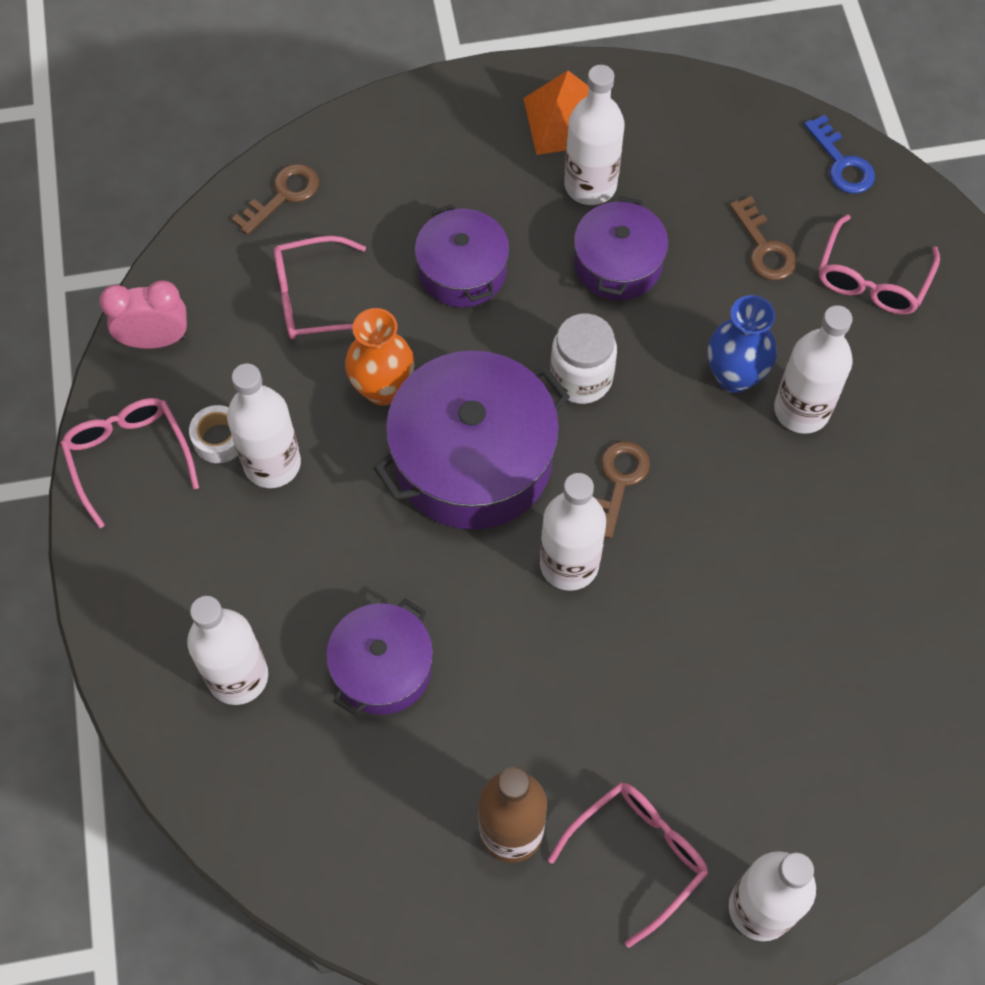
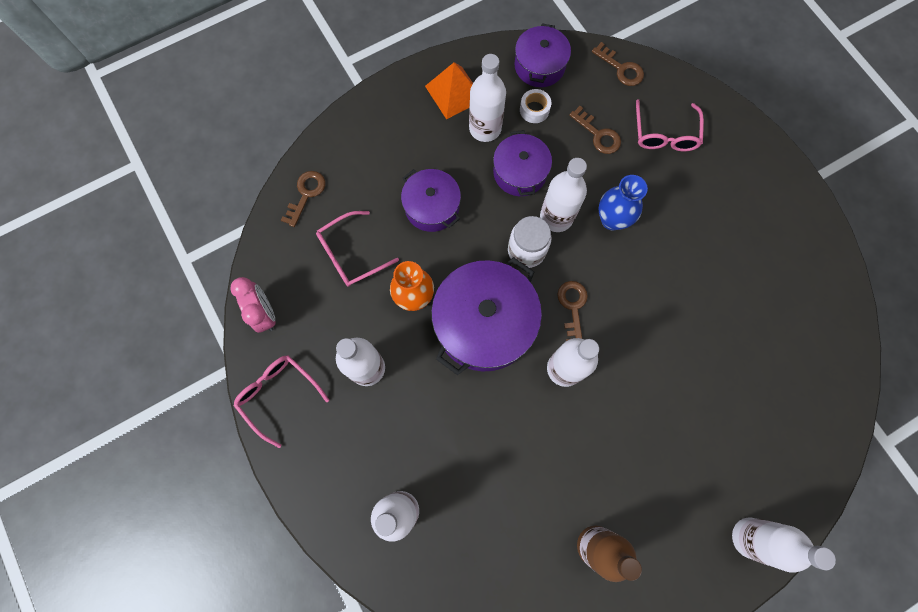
camera: 20 degrees left, 10 degrees up
(155, 340) = (265, 313): pink clock -> pink clock turned 90 degrees clockwise
(219, 439) = (329, 364): white tape -> white tape (534, 110)
(382, 668) = (482, 473): purple pot -> purple pot (539, 66)
(638, 855) = (671, 532): pink glasses -> none
(801, 410) = (657, 227): white bottle -> white bottle (556, 217)
(841, 163) = (621, 68): blue key -> brown key

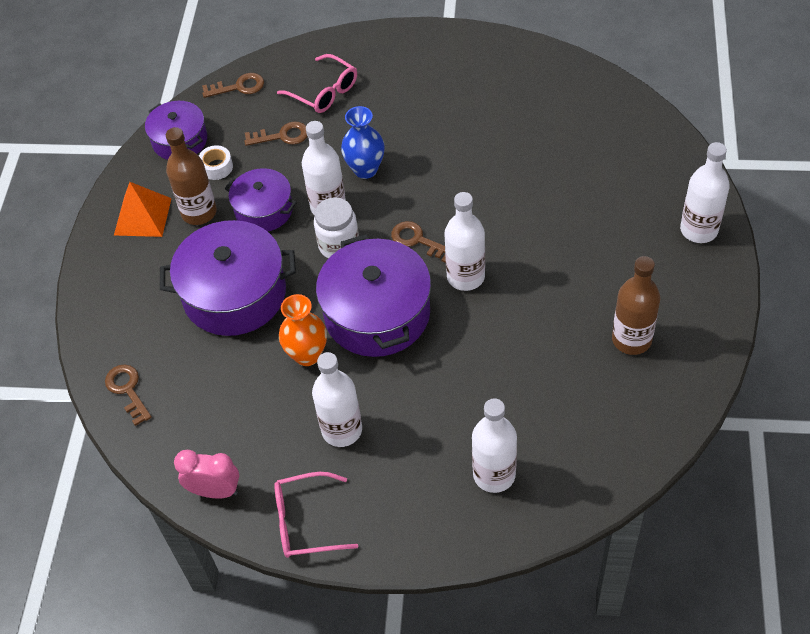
camera: 50 degrees left, 20 degrees down
(351, 254) = (221, 384): pink glasses -> none
(432, 207) = (234, 294): purple pot -> purple pot, size x1.69
(485, 128) = (199, 212): white bottle -> brown bottle

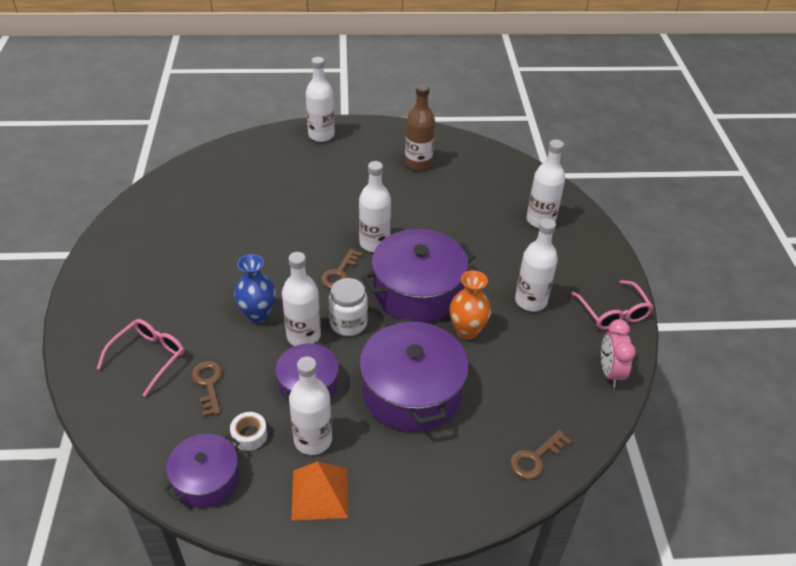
camera: 105 degrees left, 10 degrees down
(199, 212) = (313, 440): brown bottle -> white bottle
(238, 87) = (127, 435): brown key -> none

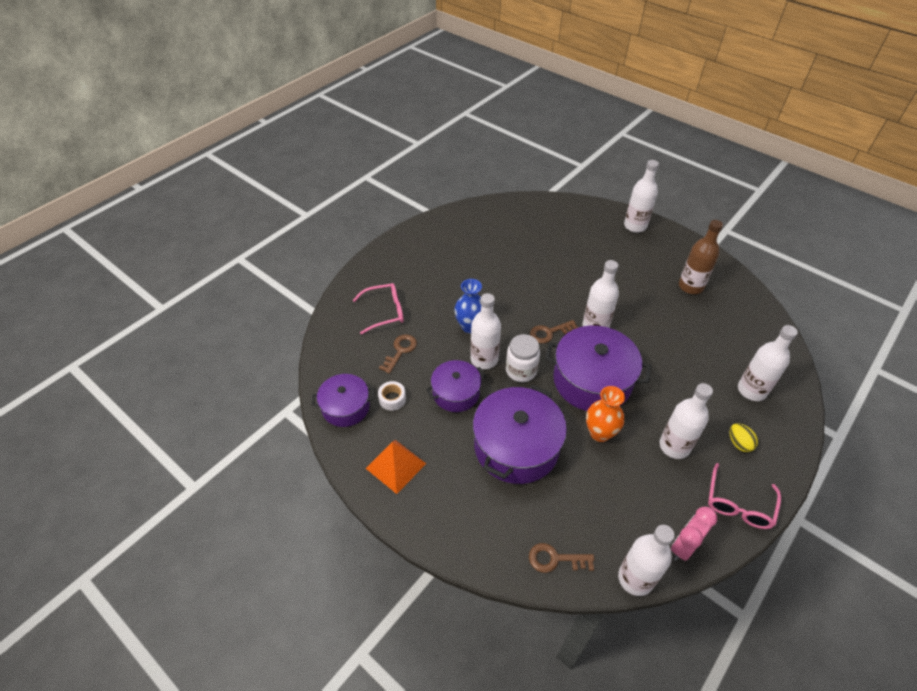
camera: 45 degrees right, 5 degrees up
(313, 440) = (424, 430): white bottle -> white bottle (635, 578)
(570, 267) = (739, 443): none -> yellow egg

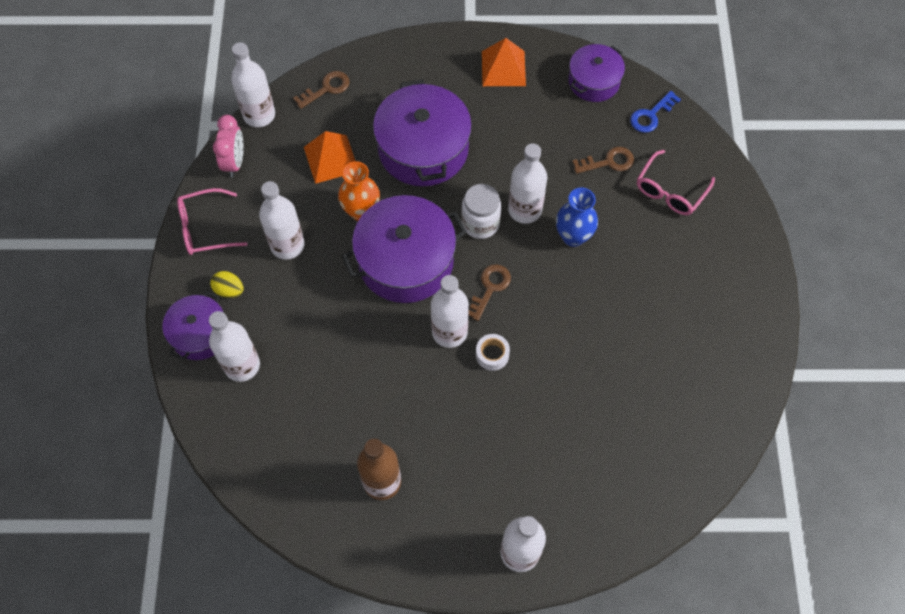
camera: 140 degrees right, 15 degrees up
(339, 359) = (651, 115): none -> blue key
(392, 399) = (564, 115): white tape -> white tape (492, 355)
(400, 351) = (608, 162): brown key -> brown key turned 90 degrees counterclockwise
(456, 393) = (517, 158): purple pot -> purple pot (200, 334)
(596, 490) = (331, 159): none -> orange pyramid
(738, 504) = (205, 228): pink glasses -> pink glasses turned 90 degrees counterclockwise

